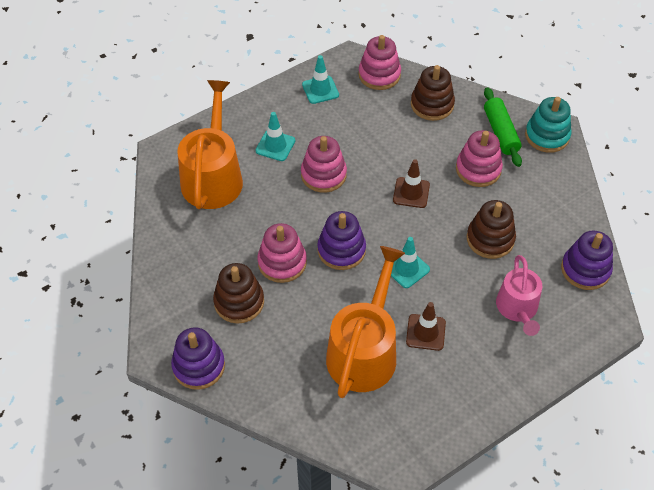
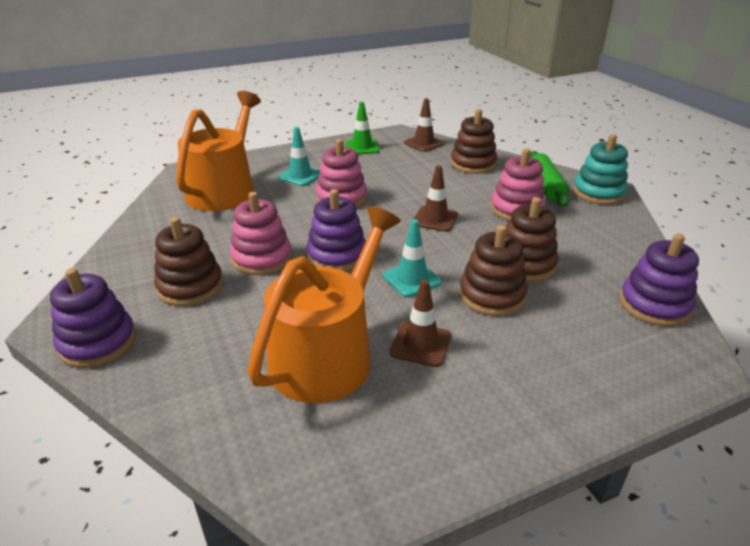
camera: 10 degrees right, 20 degrees down
(320, 90) = (362, 147): turquoise traffic cone -> green traffic cone
(379, 75) = (424, 143): pink stacking toy -> brown traffic cone
(468, 277) = (491, 295): none -> brown stacking toy
(517, 308) = (557, 334): pink watering can -> none

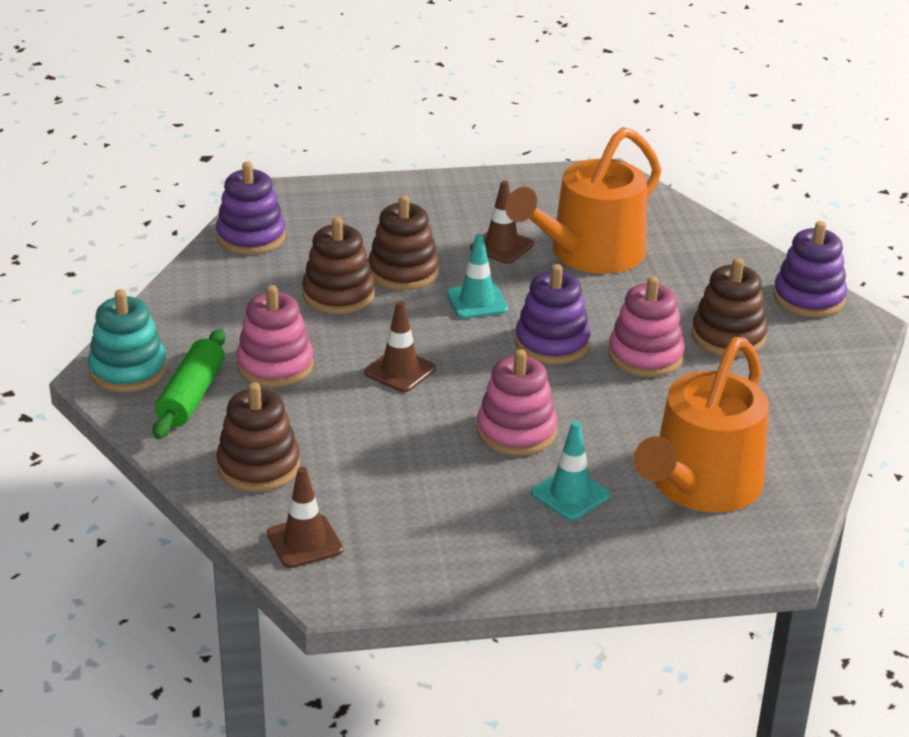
camera: 165 degrees left, 0 degrees up
(362, 147) = (432, 554): green traffic cone -> none

